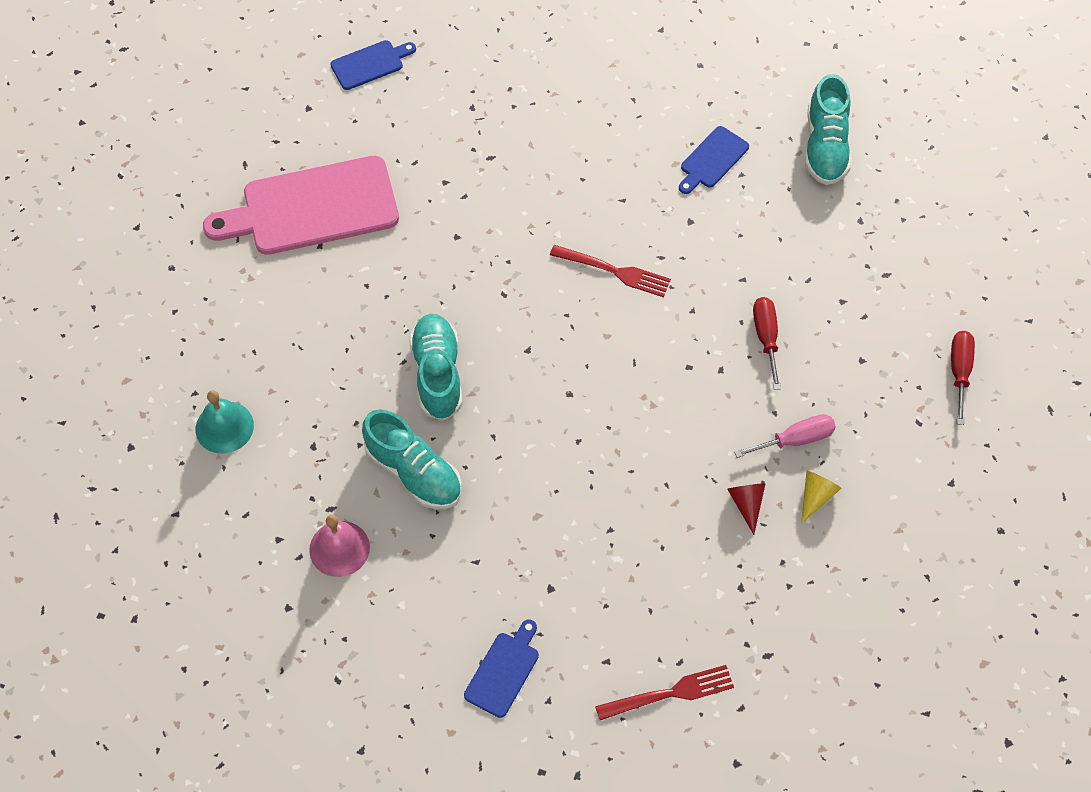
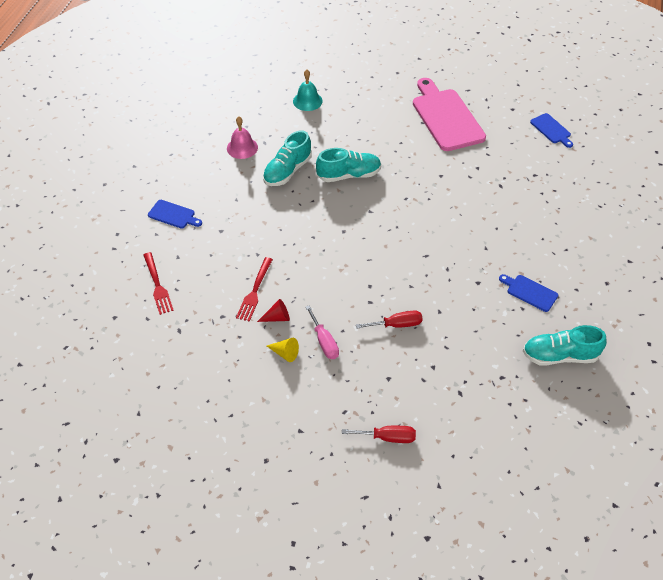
camera: 85 degrees right, 10 degrees down
(614, 271) = (432, 247): red fork -> red fork (255, 291)

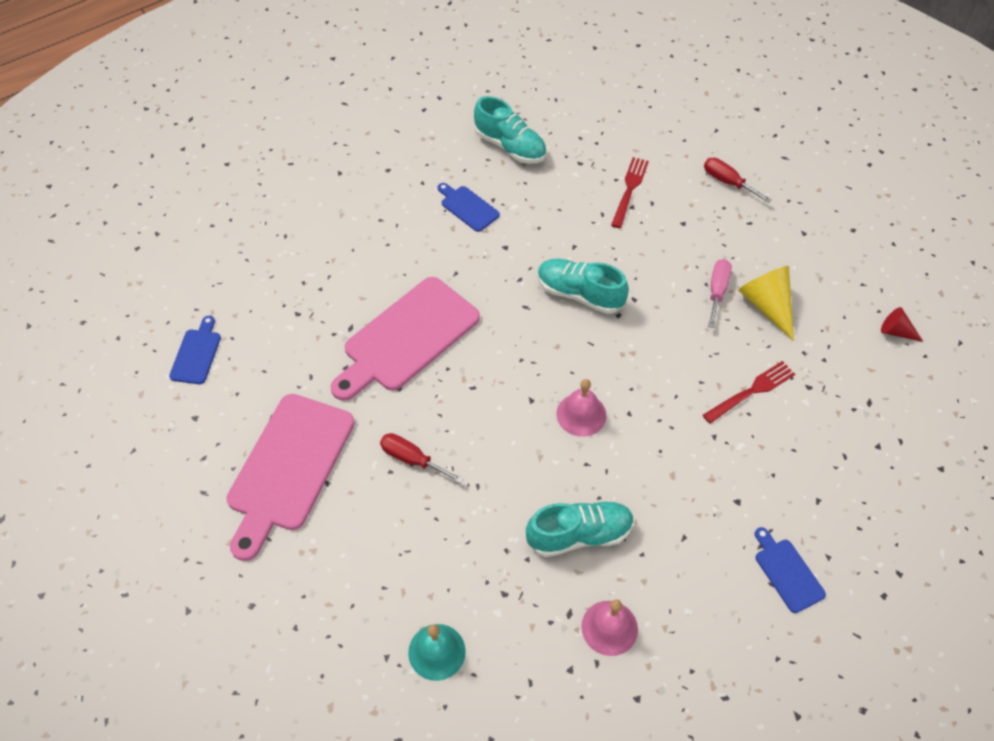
camera: 140 degrees left, 5 degrees up
(157, 285) = (866, 476): red fork -> red fork (629, 190)
(277, 317) = (747, 346): red cone -> red cone (896, 332)
(285, 353) = (767, 305): yellow cone -> yellow cone, size x1.78
(337, 220) = (581, 414): none -> pink bell
(349, 175) = (506, 469): turquoise shoe -> turquoise shoe (580, 294)
(397, 324) = (628, 261): red screwdriver -> red screwdriver (412, 459)
(466, 199) = (407, 338): none -> pink cutting board
(530, 292) = (468, 207): blue cutting board -> blue cutting board turned 150 degrees clockwise

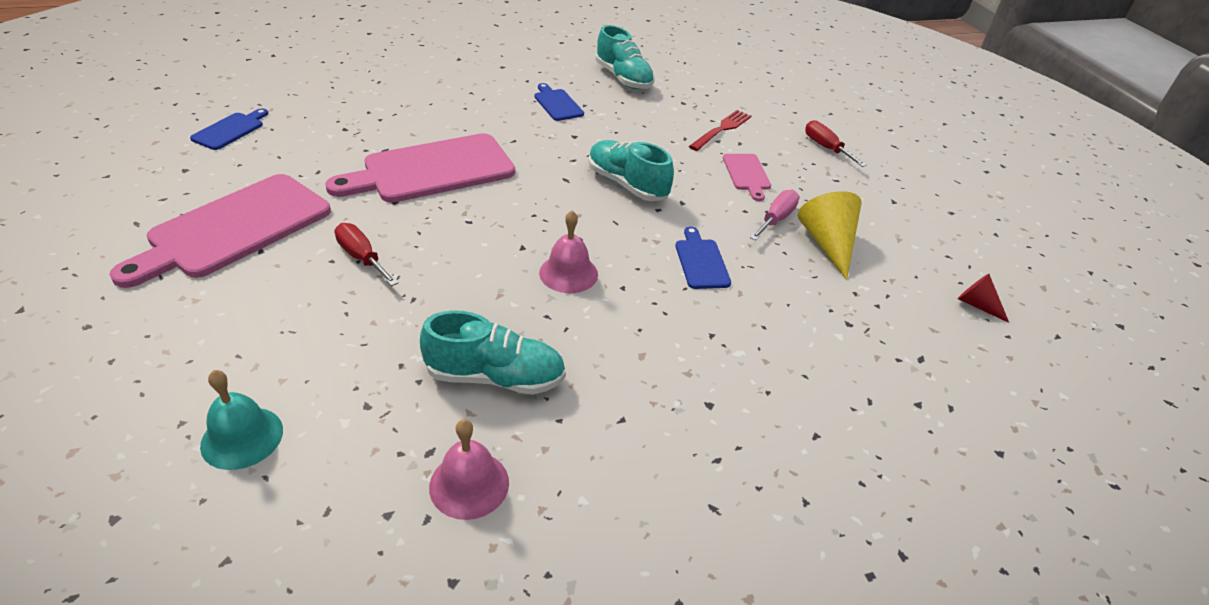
camera: 15 degrees right, 15 degrees down
(673, 243) = (747, 174): none -> pink cutting board
(751, 391) = (776, 308): red fork -> none
(787, 572) = (740, 500): blue cutting board -> blue cutting board (701, 261)

